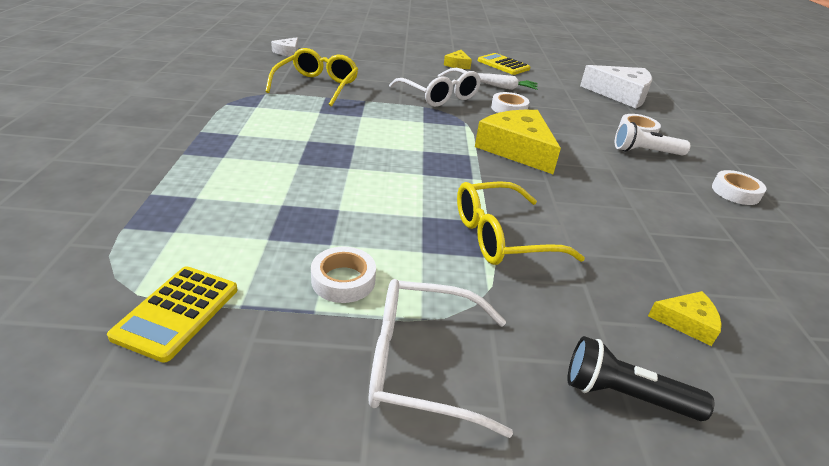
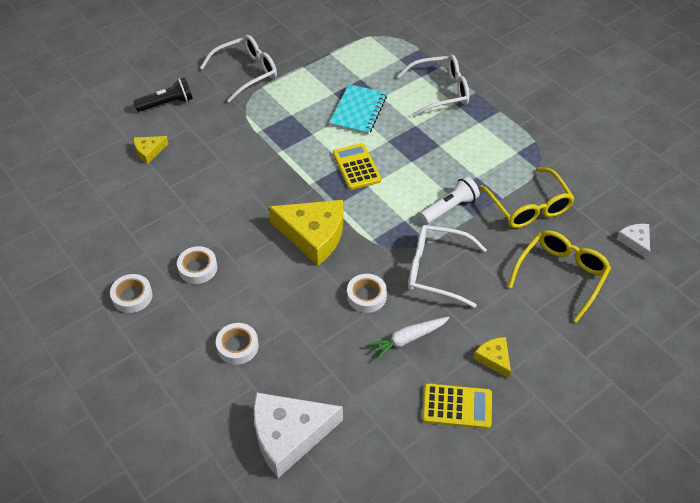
camera: 145 degrees right, 15 degrees up
(177, 312) = (346, 39): yellow calculator -> yellow calculator (356, 167)
(213, 172) = (440, 92): none -> white glasses
(334, 207) = (358, 111): none -> turquoise notebook
(343, 280) = (307, 82): white tape -> white tape (198, 268)
(502, 237) = (262, 147): yellow glasses -> yellow glasses (561, 275)
(645, 152) = (218, 309): white flashlight -> white flashlight (450, 208)

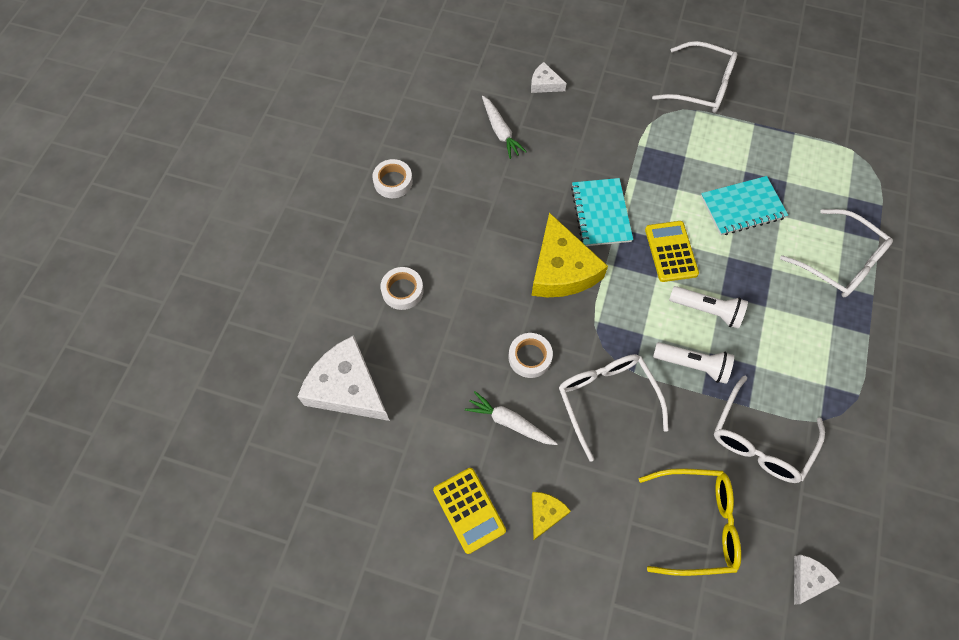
camera: 55 degrees right, 15 degrees up
(149, 151) = (544, 84): yellow cheese -> white cheese
(161, 201) = (500, 131): none -> white carrot
(167, 103) = (608, 57): black flashlight -> none
(198, 268) = (455, 207): white tape -> none
(290, 185) = (601, 213): none -> turquoise notebook
(356, 167) = (671, 251): yellow calculator -> yellow calculator turned 45 degrees counterclockwise
(417, 176) = (707, 310): none -> white flashlight
(528, 207) = (760, 440): yellow glasses -> white glasses

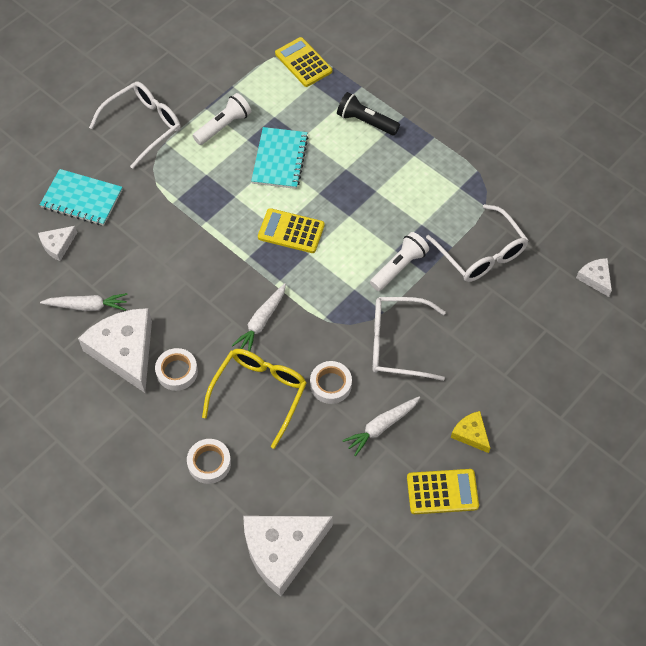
camera: 65 degrees left, 5 degrees down
(393, 182) = (85, 424): white tape -> white tape (177, 371)
(474, 178) = (125, 351): none -> white cheese
(561, 269) = (261, 322): yellow cheese -> white carrot
(601, 213) = (224, 265): turquoise notebook -> turquoise notebook (82, 199)
(696, 523) = (525, 329): yellow glasses -> yellow glasses (259, 393)
(707, 310) = (358, 232): white flashlight -> white flashlight (224, 126)
(840, 262) = (365, 121): white glasses -> black flashlight
(866, 178) = (303, 62): none -> yellow calculator

